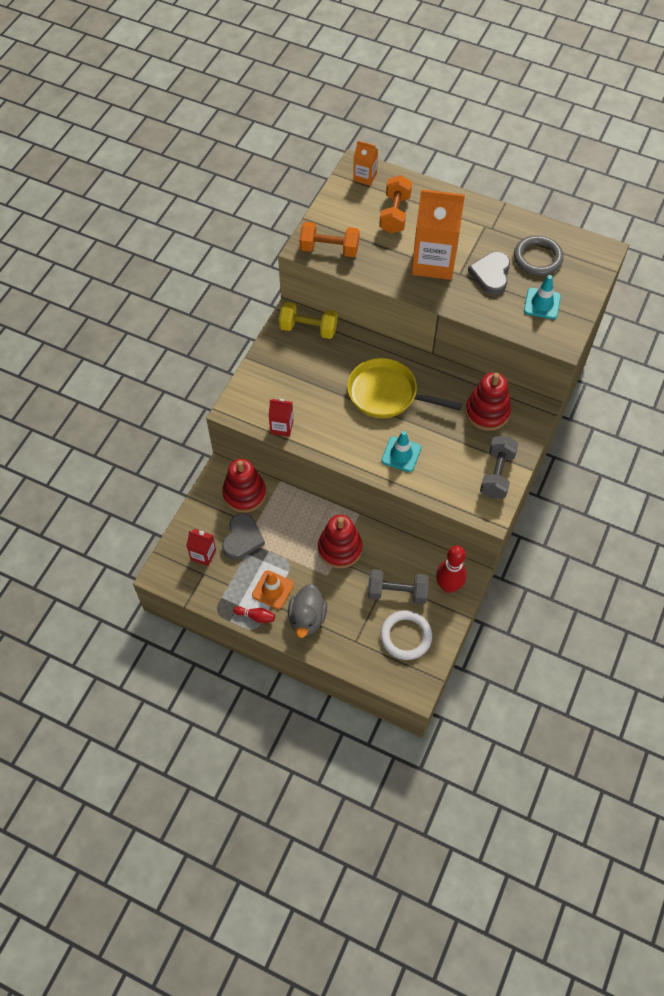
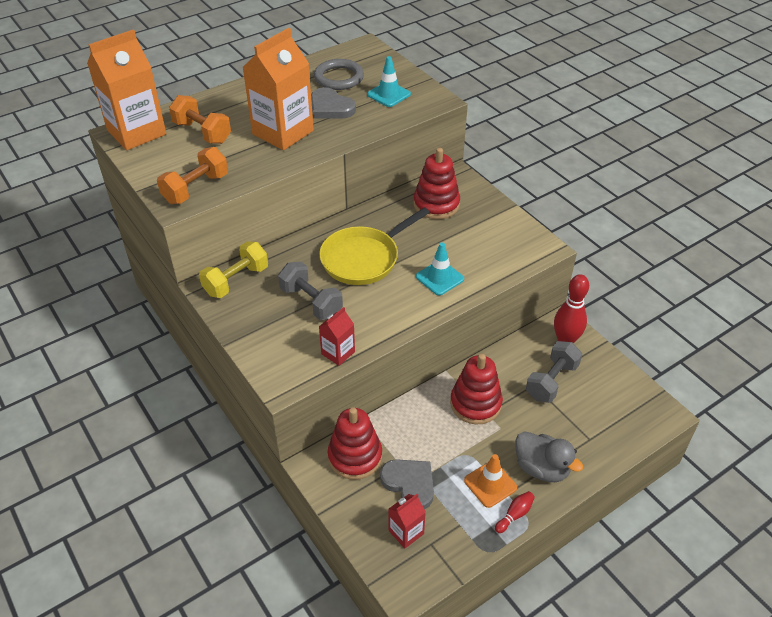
camera: 60 degrees left, 15 degrees down
(365, 177) = (136, 132): orange carton -> orange carton, size x2.06
(406, 636) = (603, 396): white ring -> none
(497, 474) = (506, 226): grey dumbbell -> grey dumbbell (311, 302)

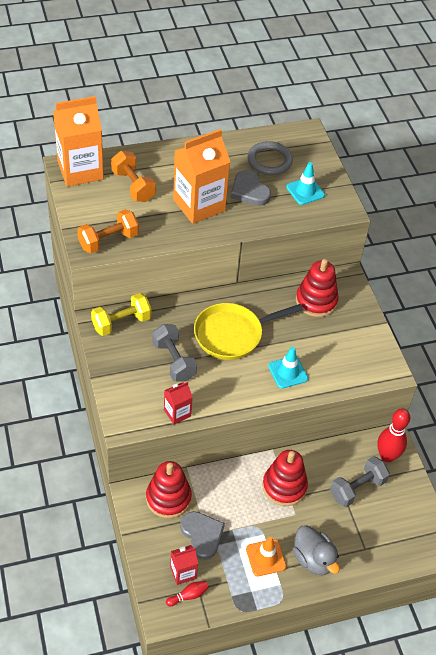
camera: 15 degrees right, 5 degrees up
(514, 515) = (274, 589): red bowling pin -> red bowling pin (188, 595)

